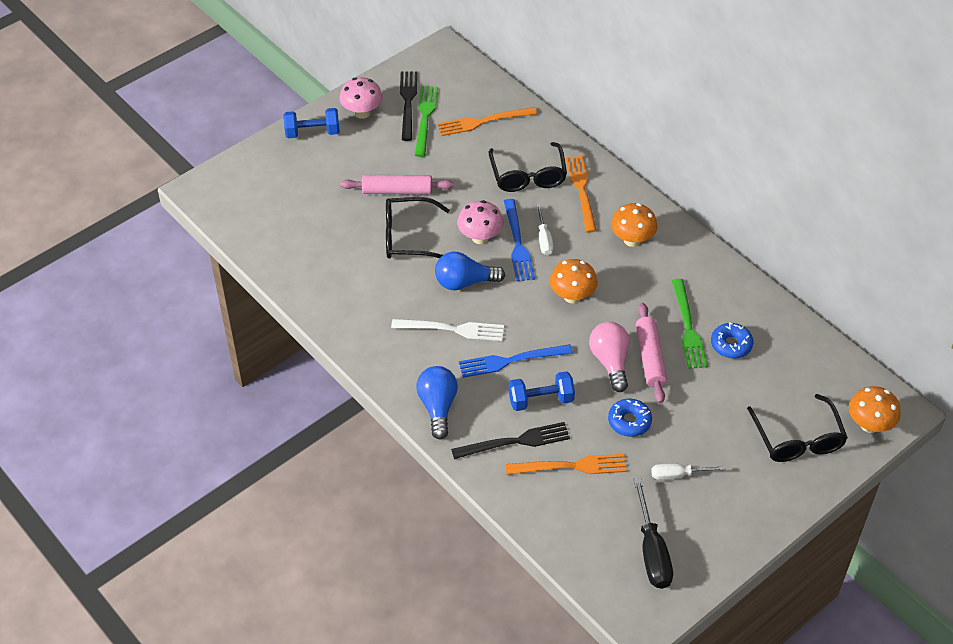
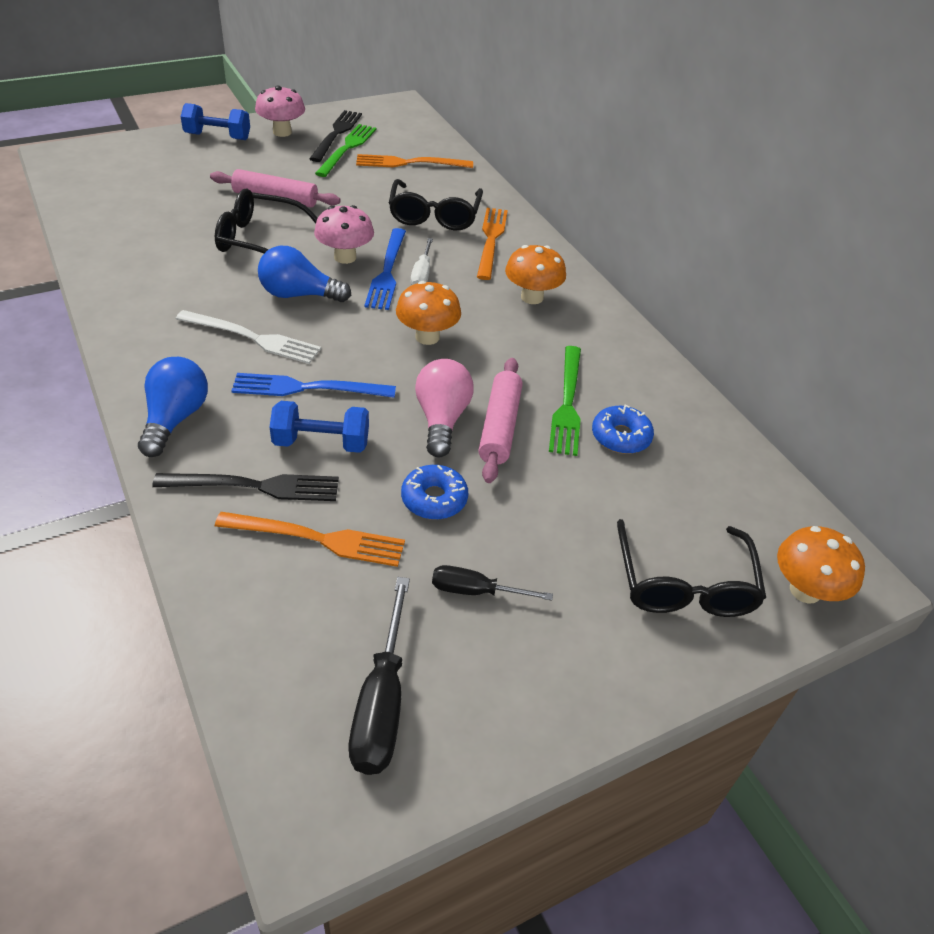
camera: 10 degrees right, 5 degrees down
(678, 475) = (475, 591): white screwdriver -> black screwdriver

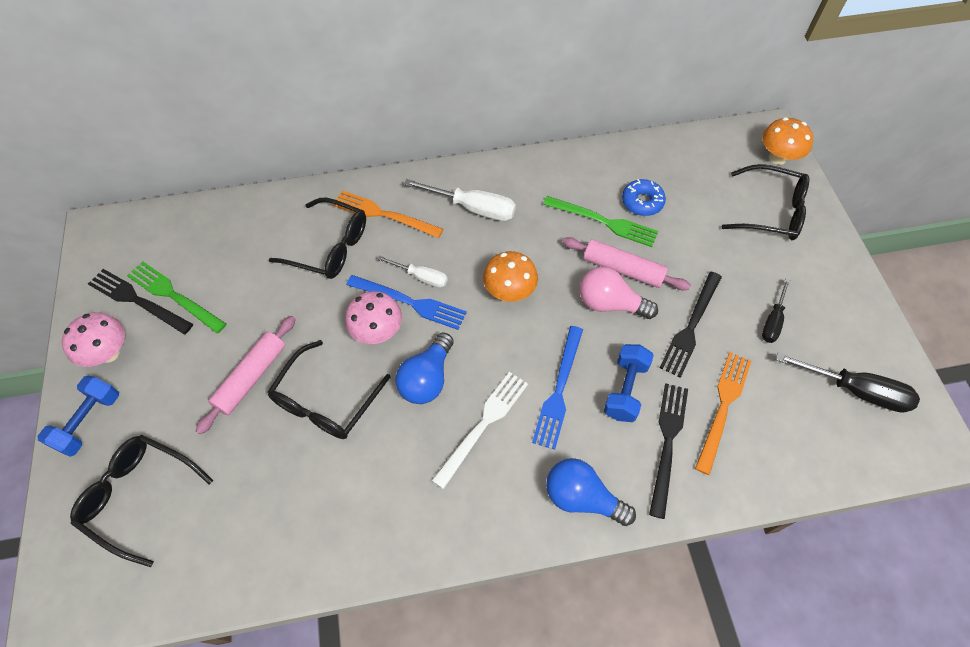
camera: 70 degrees left, 15 degrees up
(155, 169) = (139, 496): none -> black glasses
(409, 163) = (226, 247): orange fork -> none
(434, 499) = (691, 326): blue donut -> black fork
(532, 297) = (473, 208): orange mushroom -> white screwdriver

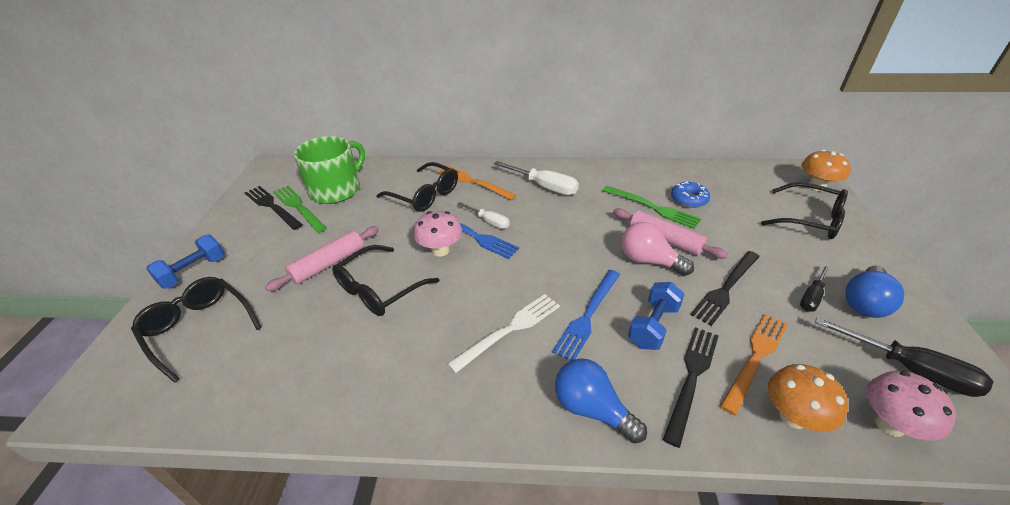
camera: 15 degrees right, 20 degrees down
(109, 353) = (234, 233): pink mushroom -> pink mushroom (889, 424)
(211, 257) = (336, 189): none -> green mug
(427, 378) = (470, 288): blue light bulb -> blue light bulb (864, 302)
(509, 292) = (560, 240): orange mushroom -> orange mushroom (793, 416)

